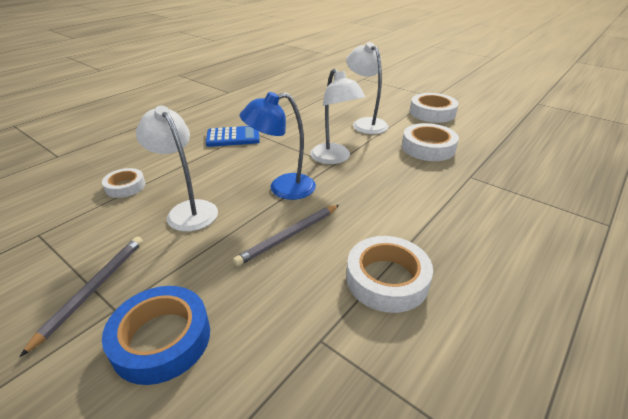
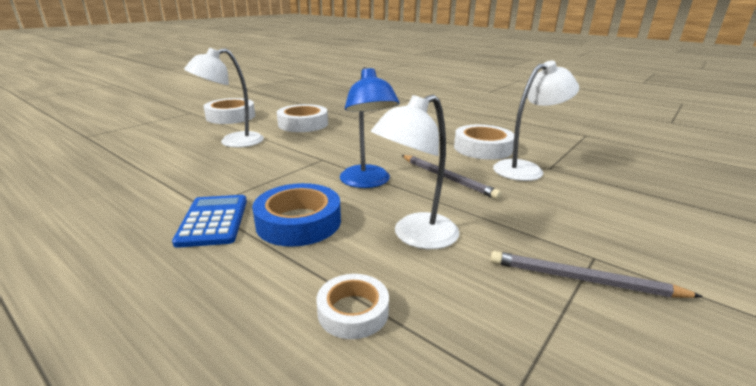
camera: 90 degrees left, 10 degrees down
(161, 339) = (601, 224): blue tape -> blue tape (298, 222)
(334, 158) = (309, 158): white lamp -> white lamp (526, 169)

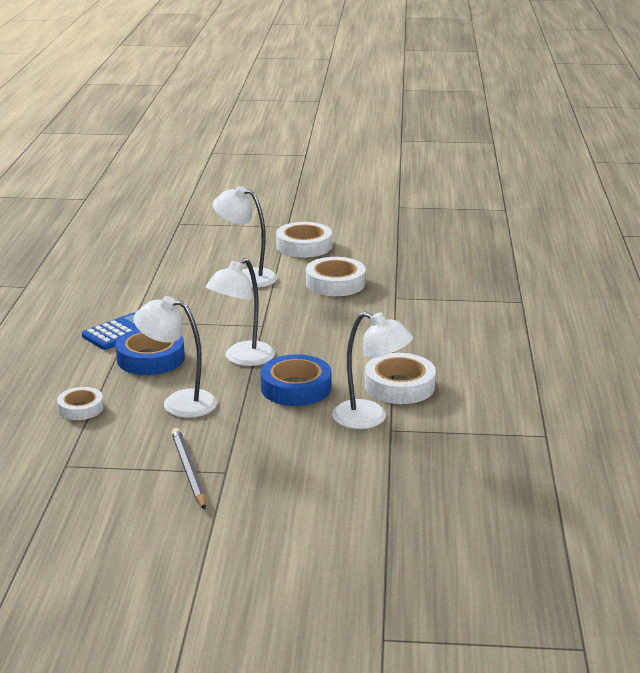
camera: 55 degrees right, 0 degrees up
(367, 182) = (242, 359): blue lamp -> white lamp
(447, 178) = (296, 388): grey pencil -> blue tape

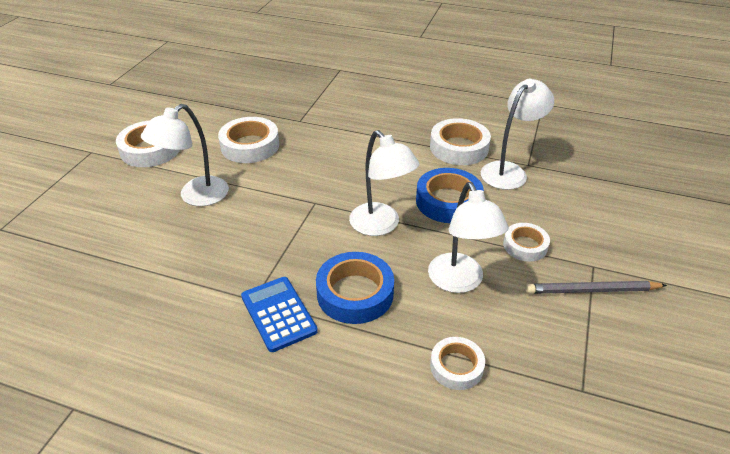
camera: 75 degrees left, 15 degrees up
(179, 402) = (459, 282): white lamp -> white lamp turned 45 degrees counterclockwise
(242, 433) = (525, 246): none -> white tape

